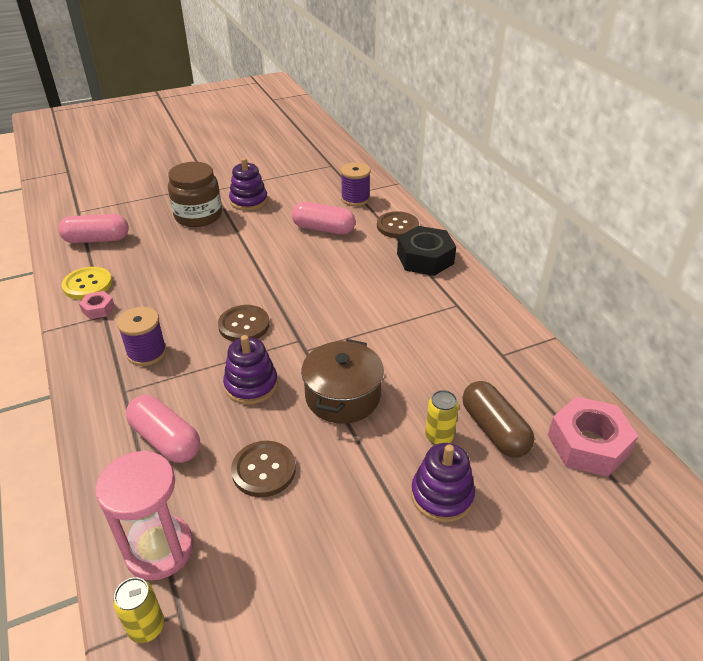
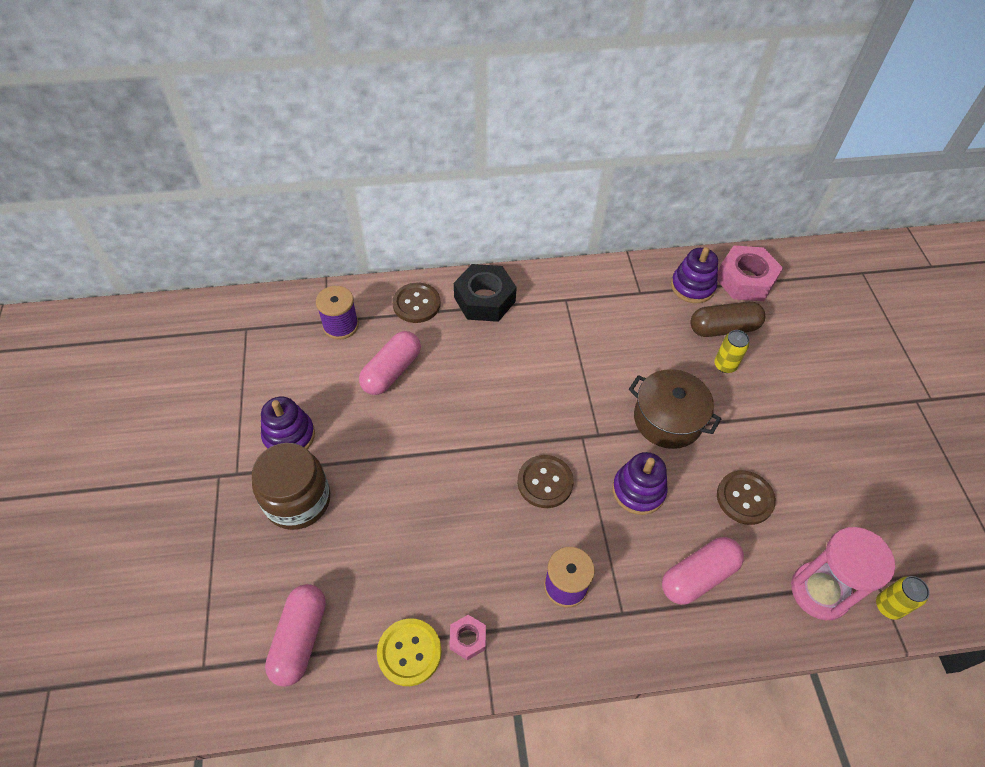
camera: 75 degrees left, 15 degrees up
(442, 495) = (783, 382): purple stacking toy -> purple stacking toy (692, 287)

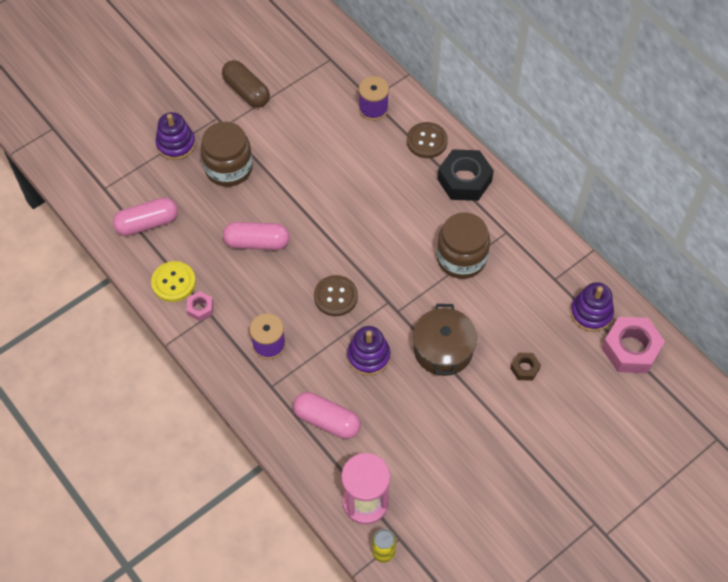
camera: 60 degrees right, 5 degrees up
(289, 436) = (269, 135): purple stacking toy -> purple stacking toy (176, 144)
(391, 371) = (358, 160): pink capsule -> pink capsule (257, 242)
(571, 349) = (461, 258): none -> brown jar
(723, 328) = (563, 353): brown capsule -> brown capsule (246, 91)
(725, 365) = (524, 368): yellow can -> brown nut
(744, 498) = (409, 427): brown button -> none

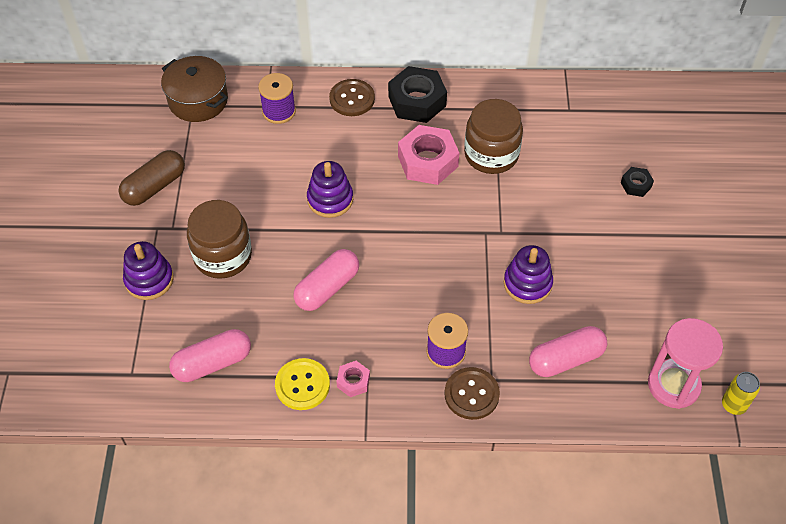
camera: 50 degrees left, 5 degrees down
(147, 223) = (212, 363): pink capsule -> pink capsule turned 45 degrees clockwise
(246, 91) = (154, 186): brown capsule -> brown capsule turned 45 degrees counterclockwise
(335, 296) = (443, 267): brown button -> brown button (471, 394)
(443, 349) = (569, 226): brown pot -> brown pot (198, 100)
(524, 368) = (636, 185): brown nut -> black nut
(591, 313) = (622, 109): purple stacking toy -> purple stacking toy (330, 199)
(630, 349) = (676, 108): pink nut -> pink nut (427, 161)

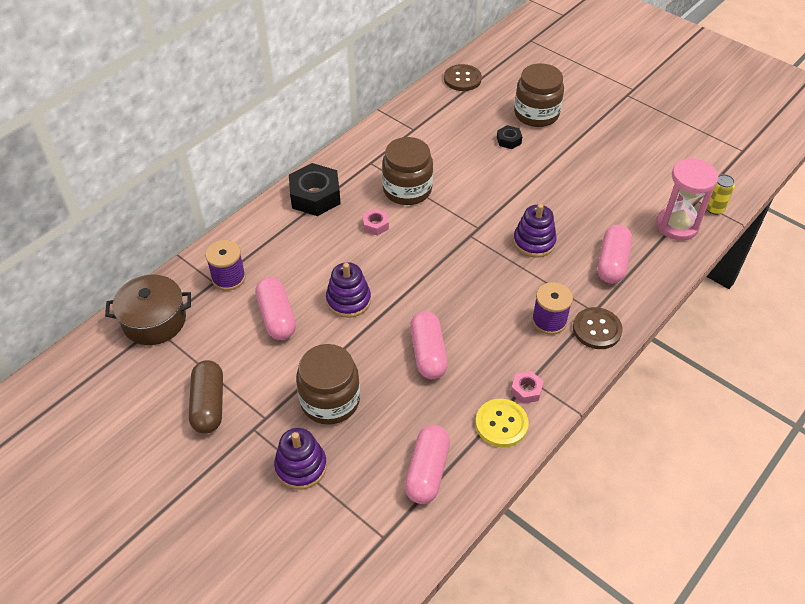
camera: 50 degrees left, 5 degrees down
(270, 167) = (277, 317): none -> pink capsule
(352, 99) = (269, 229): brown button -> brown button (462, 79)
(427, 161) = (375, 225): pink nut -> pink nut, size x0.50
(697, 183) = (536, 114): none -> brown jar

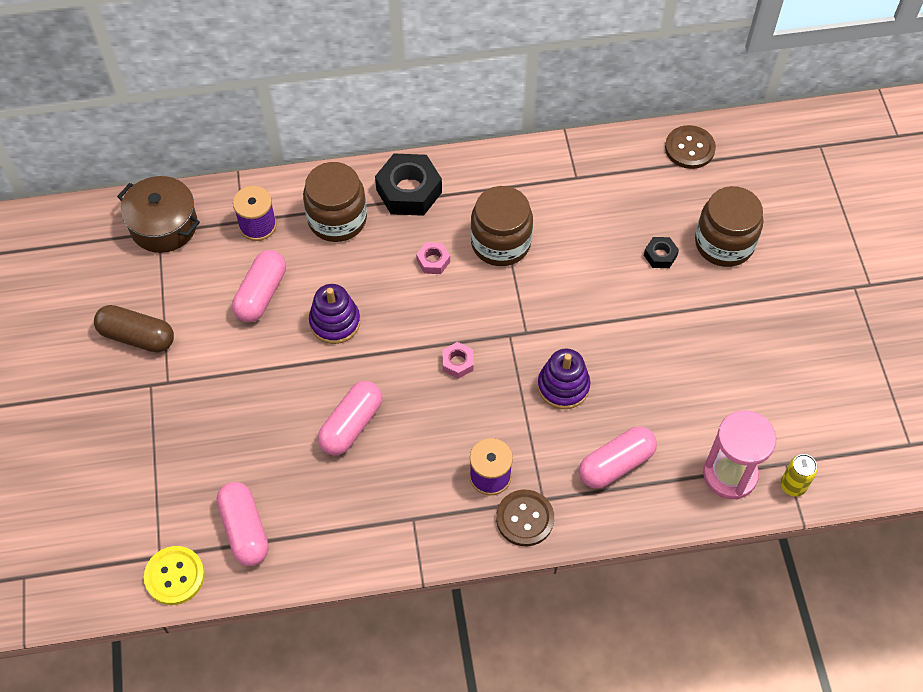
camera: 40 degrees right, 10 degrees up
(209, 404) = (137, 336): brown capsule -> brown capsule turned 75 degrees clockwise
(301, 466) = (155, 446): purple stacking toy -> none
(330, 400) = (230, 406): brown jar -> brown jar (337, 219)
(427, 471) = (244, 529): pink capsule -> pink capsule turned 75 degrees counterclockwise
(501, 424) = (345, 538): yellow button -> yellow button (174, 576)
(526, 390) = (399, 525): pink nut -> pink nut (457, 363)

